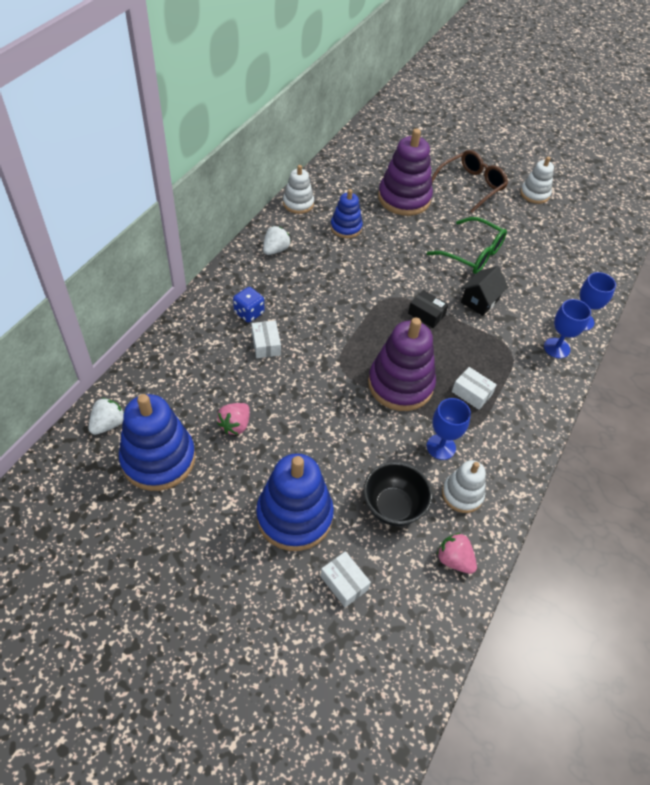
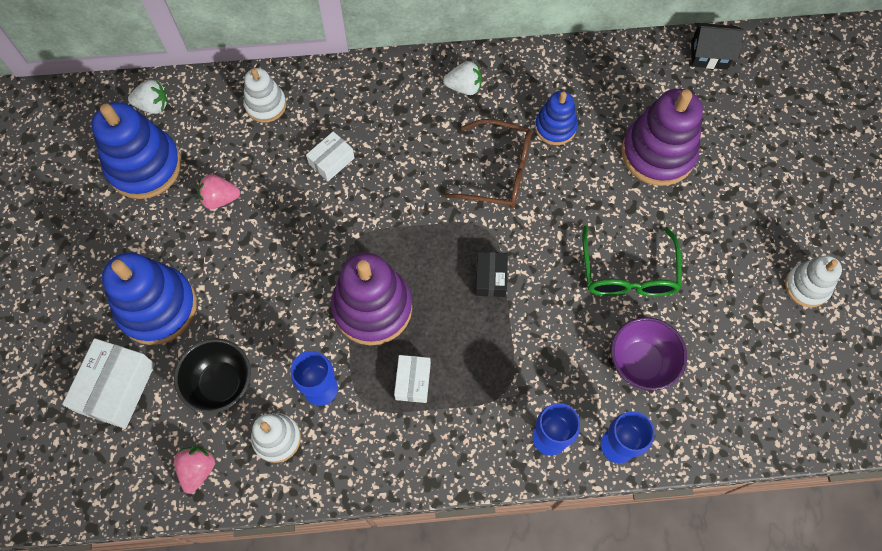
camera: 60 degrees right, 15 degrees up
(249, 313) = (359, 121): blue dice -> none
(298, 204) = (551, 62): white stacking toy -> white stacking toy (266, 105)
(344, 583) = (116, 388): white box -> white box, size x1.70
(471, 186) = (751, 209): brown glasses -> brown glasses (498, 172)
(480, 301) = (557, 320): black house -> black house (709, 55)
(534, 281) = (641, 362): none -> purple bowl

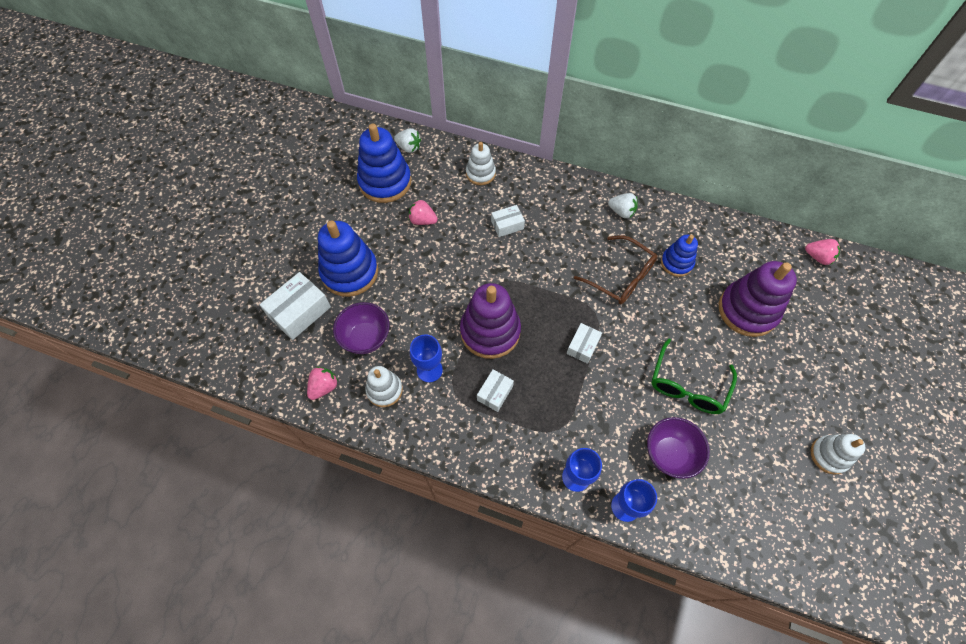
camera: 25 degrees right, 5 degrees down
(221, 384) = (366, 338): black bowl -> purple bowl
(490, 278) = (583, 346): black box -> white box
(709, 55) = (818, 257): black house -> pink strawberry

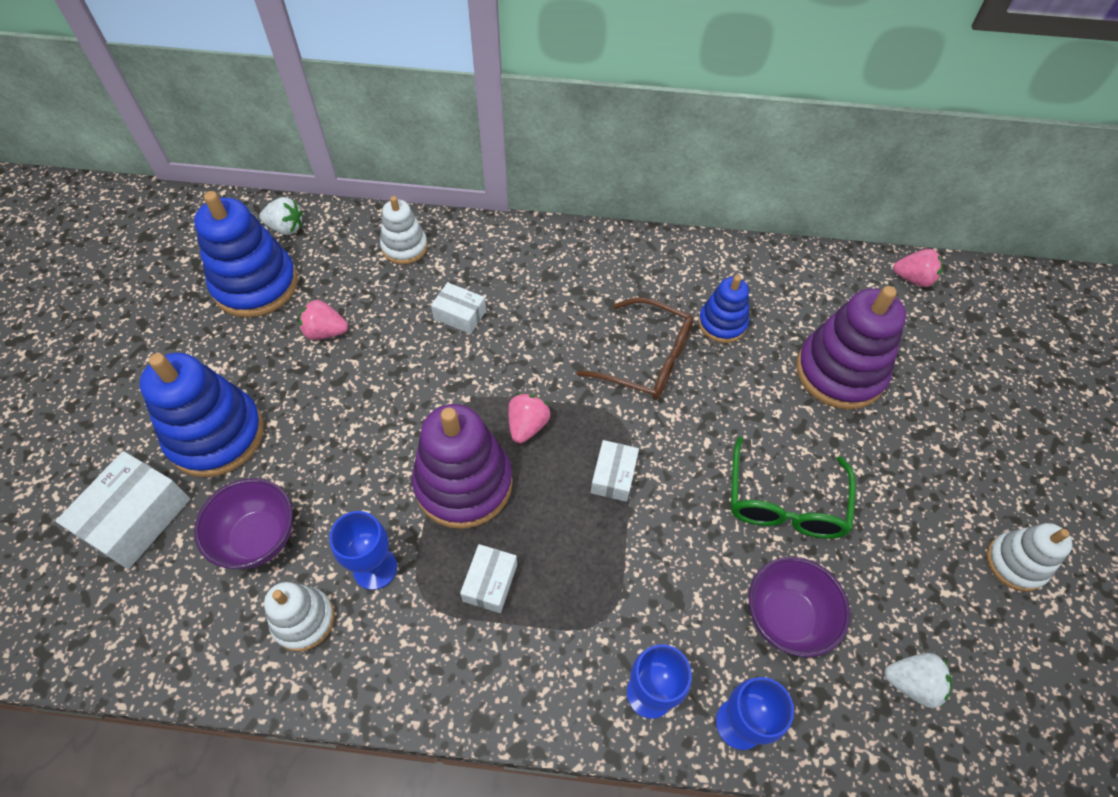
camera: 15 degrees left, 5 degrees down
(324, 387) = (195, 639): pink strawberry -> pink strawberry (527, 426)
(507, 225) = (460, 315): white box -> white box turned 60 degrees clockwise
(621, 212) = (626, 265): white strawberry -> white strawberry (911, 683)

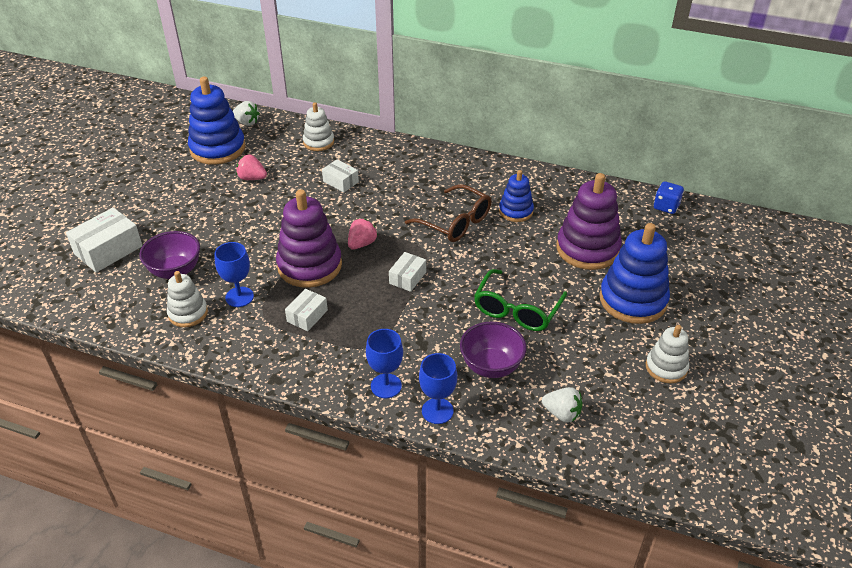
camera: 15 degrees right, 15 degrees down
(216, 435) = (168, 218): blue stacking toy -> blue stacking toy (633, 300)
(913, 279) = (666, 207): pink strawberry -> blue dice

